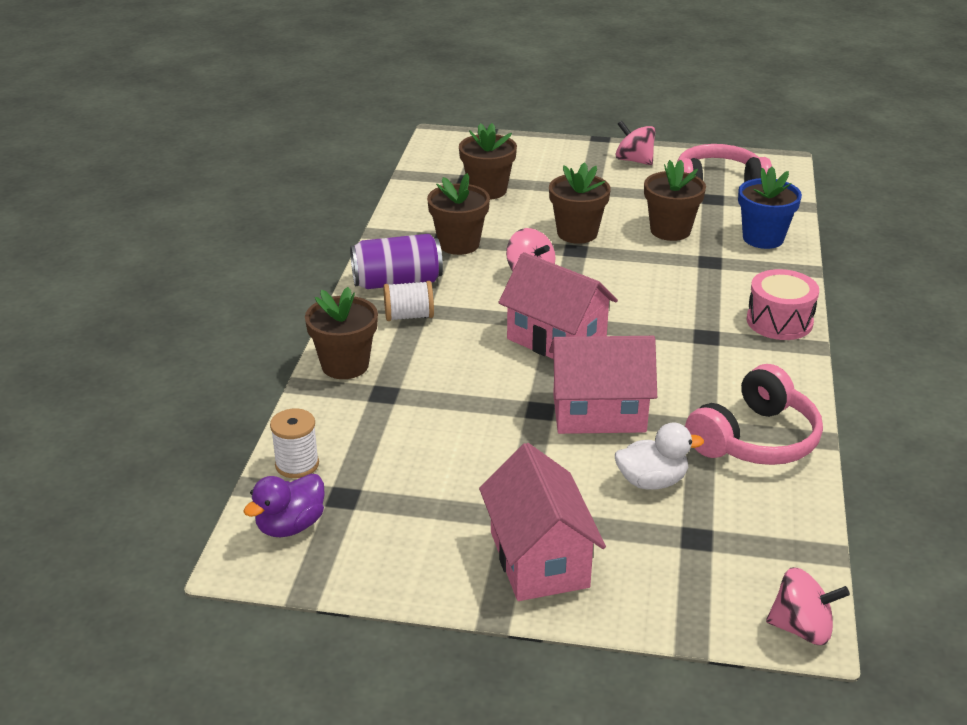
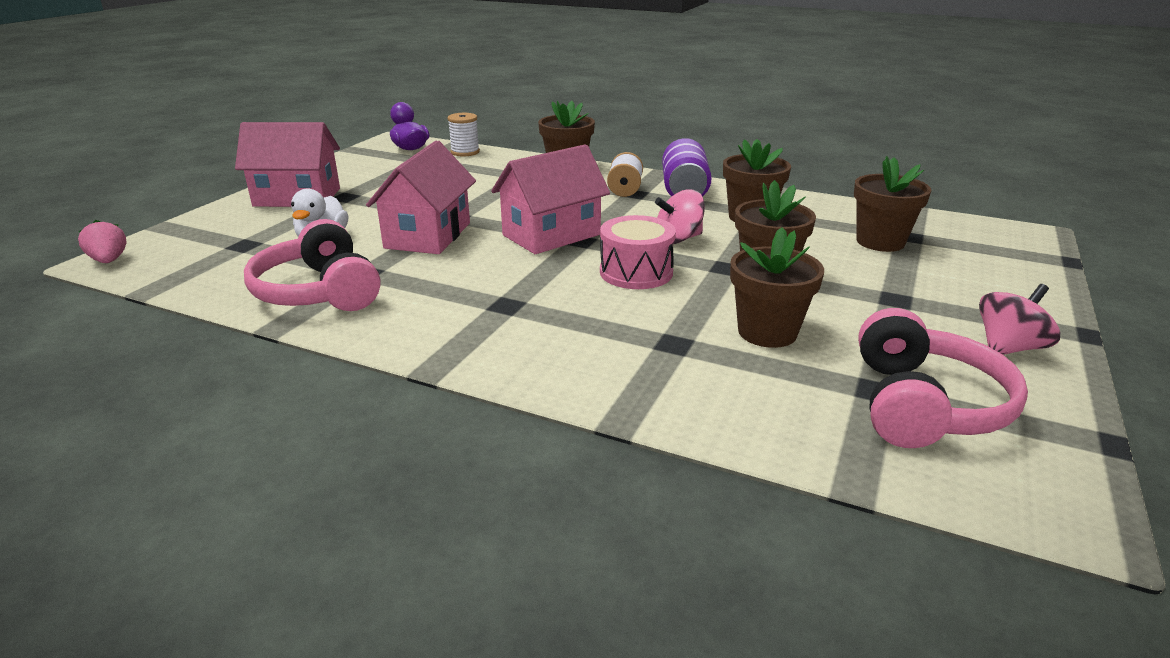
camera: 105 degrees right, 5 degrees down
(763, 238) = (732, 403): blue flower pot -> none
(779, 321) = (503, 357): pink drum -> pink drum (636, 272)
(801, 628) = (109, 260): pink spinning top -> pink strawberry

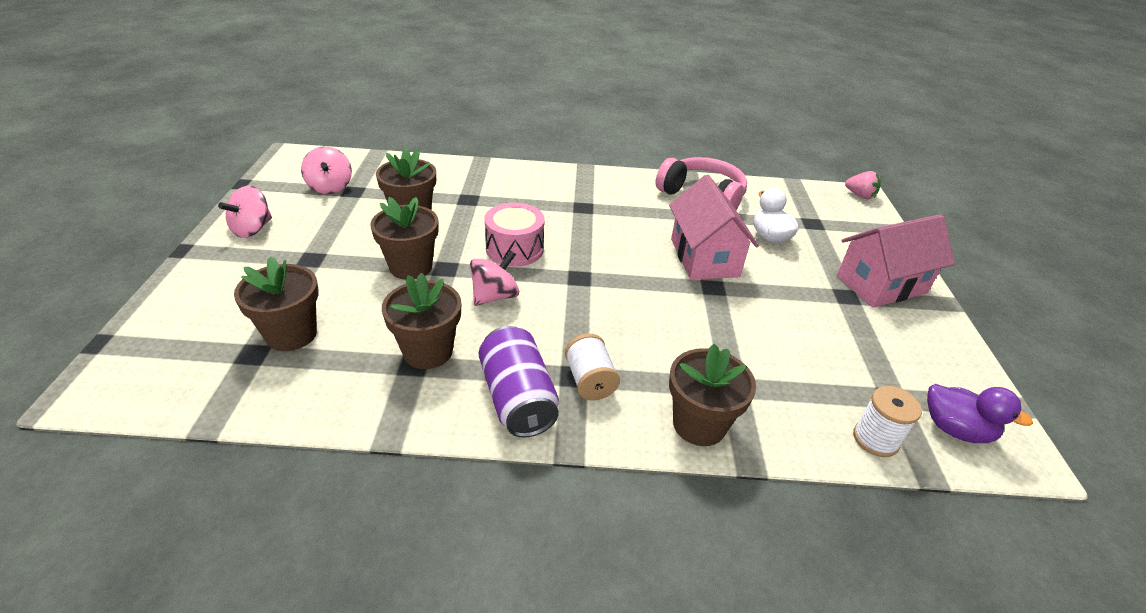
camera: 155 degrees right, 10 degrees up
(551, 235) = (608, 279): pink house -> none
(923, 405) = (330, 187): pink headphones -> pink spinning top

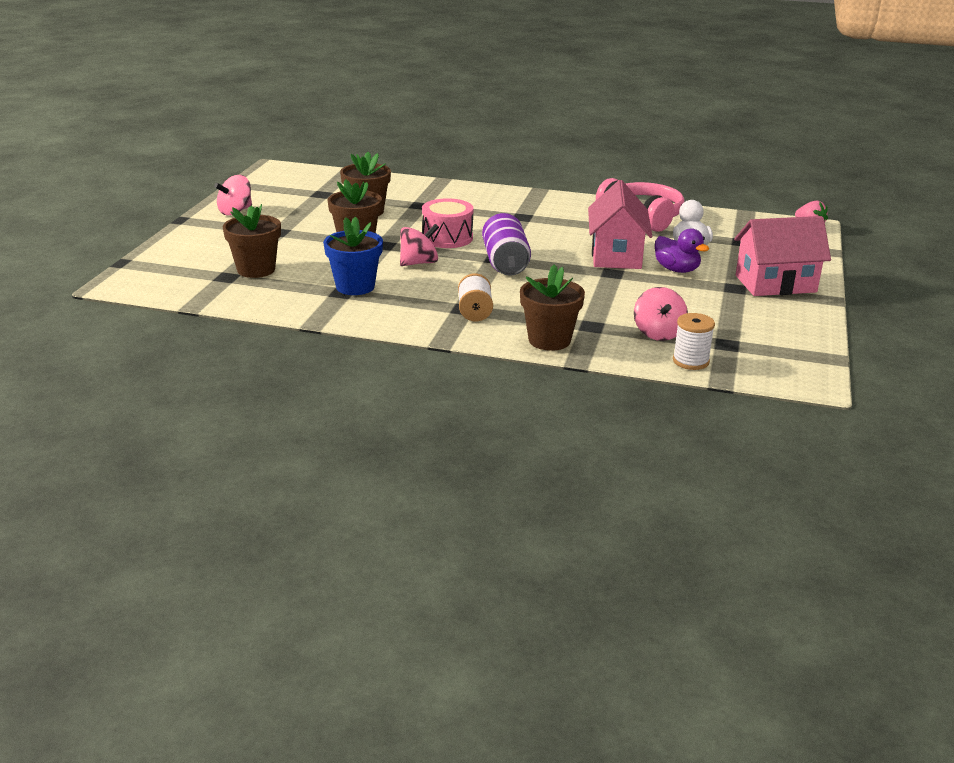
camera: 15 degrees right, 10 degrees down
(330, 187) = (303, 190): pink spinning top -> pink spinning top (658, 333)
(428, 351) = (355, 287): brown flower pot -> blue flower pot
(518, 398) = (414, 315): purple can -> purple can (505, 262)
(955, 429) = (766, 364): purple duck -> purple duck (677, 270)

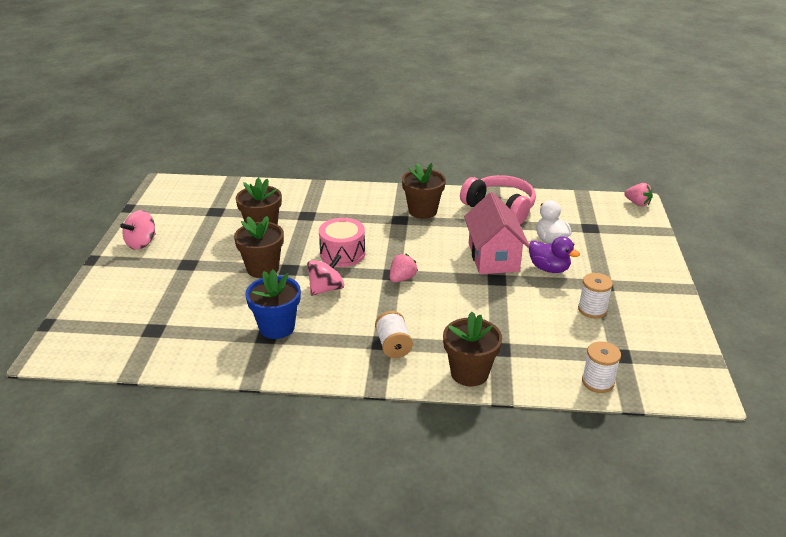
camera: 10 degrees left, 5 degrees up
(256, 270) = (179, 317): brown flower pot -> brown flower pot (422, 211)
(505, 262) = (402, 278): purple can -> pink strawberry
(658, 333) = (559, 350): pink spinning top -> none
(712, 306) = (592, 309): none -> white spool
(775, 284) = (634, 275): pink house -> none

